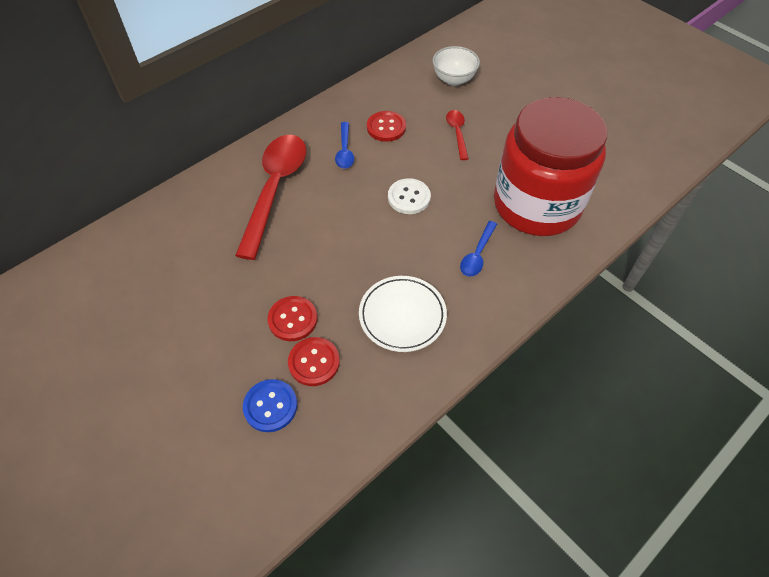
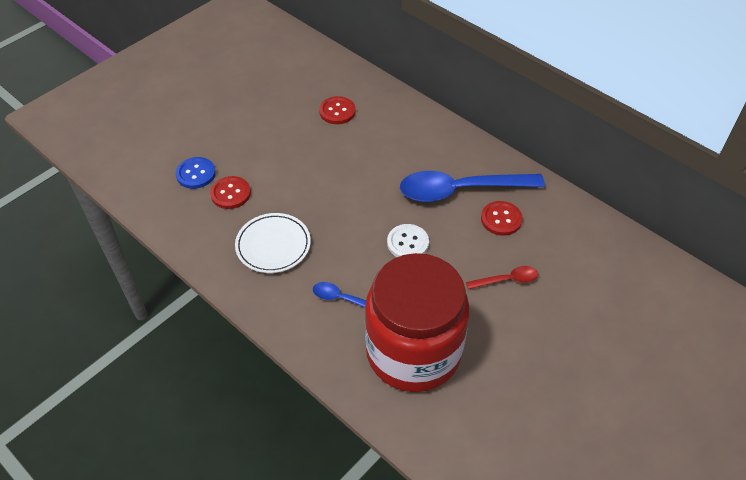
camera: 85 degrees right, 5 degrees down
(275, 189) = (403, 148): red spoon -> none
(293, 319) = (269, 177): red button -> red button (337, 111)
(345, 151) = (460, 190): blue spoon -> blue spoon, size x2.18
(453, 79) = (597, 275): white bowl -> none

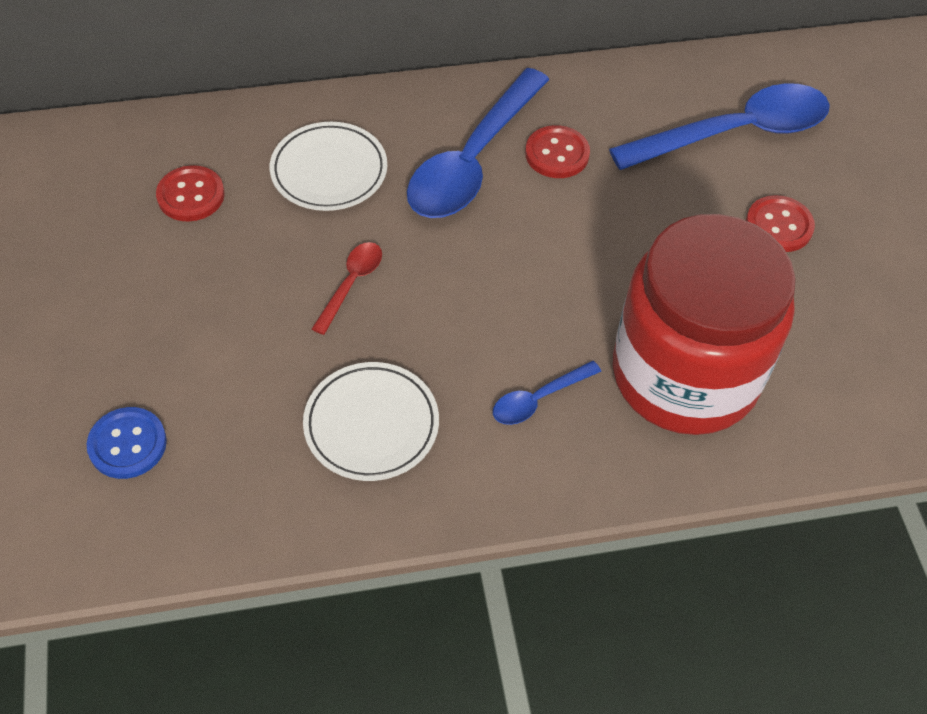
camera: 55 degrees left, 5 degrees up
(230, 193) = (217, 421): red button -> red button (779, 226)
(398, 145) = (329, 171): none -> white plate
(407, 243) = (508, 270): white button -> none
(507, 280) = (654, 211): red spoon -> red spoon (351, 284)
(602, 285) = (734, 133): none -> blue spoon

